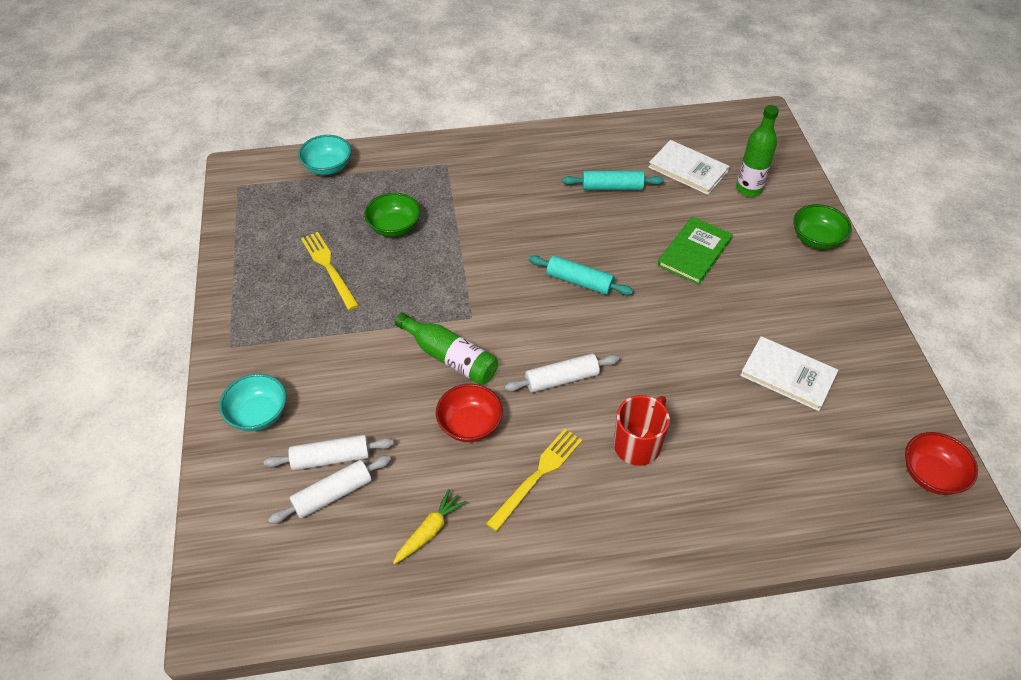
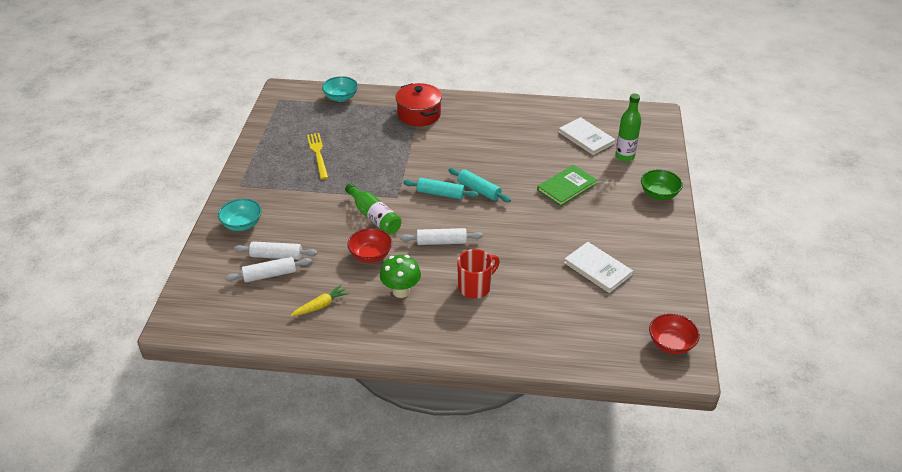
camera: 15 degrees right, 10 degrees down
(394, 227) = (369, 138): green bowl -> none
(449, 175) = (419, 114): none -> red pot
(537, 476) = (401, 291): yellow fork -> green mushroom
(612, 187) = (527, 139): turquoise rolling pin -> turquoise rolling pin (440, 194)

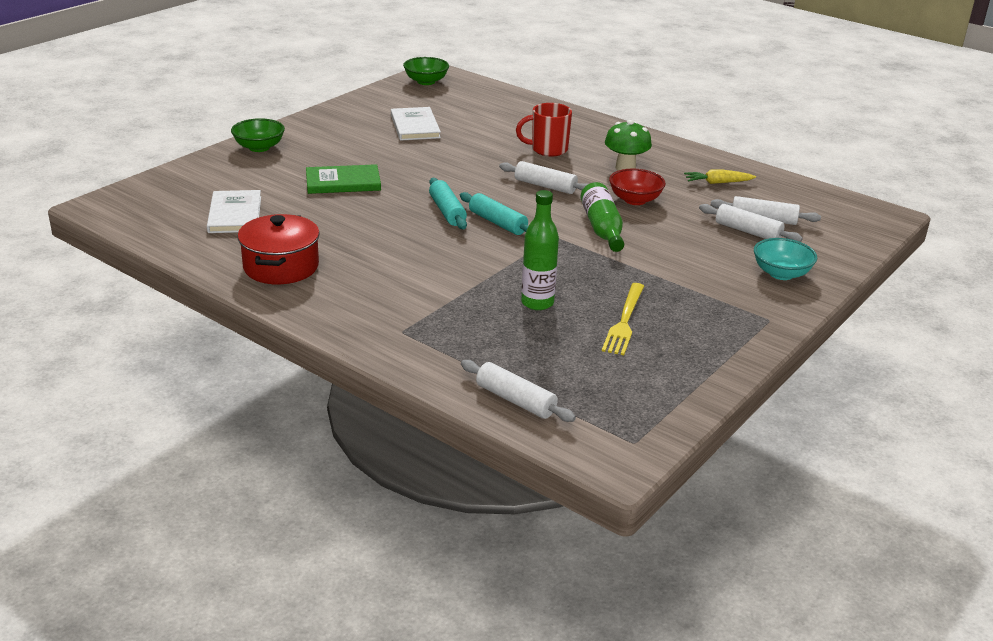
camera: 150 degrees left, 10 degrees down
(341, 97) = (515, 400): turquoise bowl -> white rolling pin
(419, 114) = (414, 322): red pot -> red pot (281, 267)
(624, 156) = (228, 184): green bottle -> green bottle (537, 303)
(671, 344) = (426, 81): red bowl -> green bowl

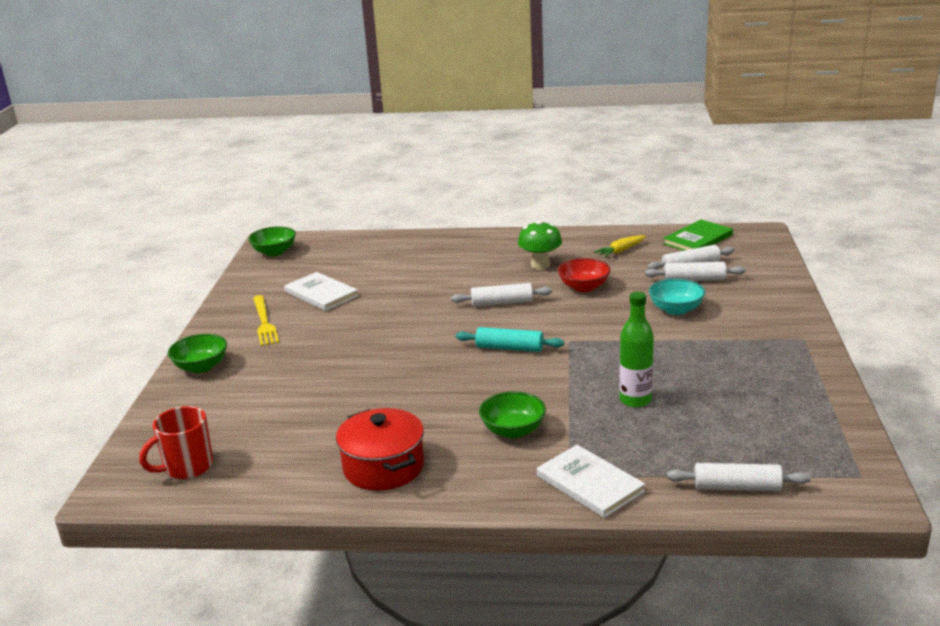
camera: 30 degrees left, 5 degrees down
(235, 214) = (268, 438): white book -> white book (590, 484)
(343, 182) = (328, 367): green book -> green book (698, 239)
(408, 283) = (513, 430): none -> green bowl
(447, 211) = (455, 355): turquoise rolling pin -> none
(548, 149) = (460, 272): red mug -> red mug (187, 467)
(602, 228) = (593, 319): green bottle -> none
(624, 321) = (715, 385): yellow fork -> yellow fork (264, 322)
(781, 273) = (760, 302): turquoise bowl -> turquoise bowl (676, 310)

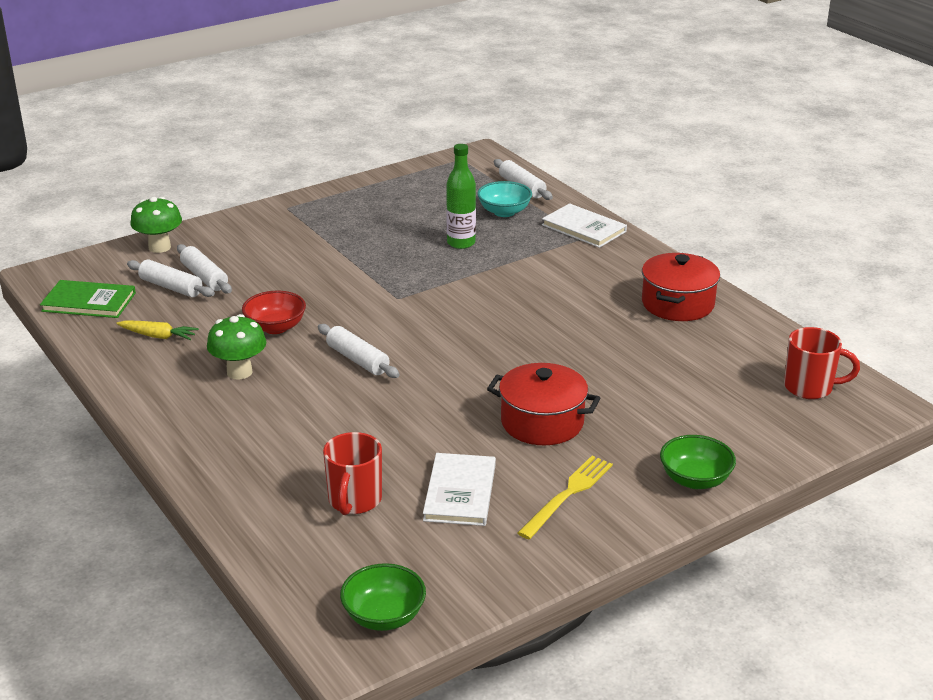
camera: 130 degrees left, 5 degrees up
(336, 340) = (542, 422): none -> red pot
(363, 266) = (354, 501): none -> red mug
(509, 348) = (444, 321): turquoise rolling pin -> none
(513, 430) = (563, 273): green bowl -> none
(590, 484) = (584, 228): white book -> white book turned 60 degrees counterclockwise
(676, 310) = (282, 268): turquoise bowl -> turquoise bowl (504, 212)
(768, 274) = (159, 247): none -> green mushroom

